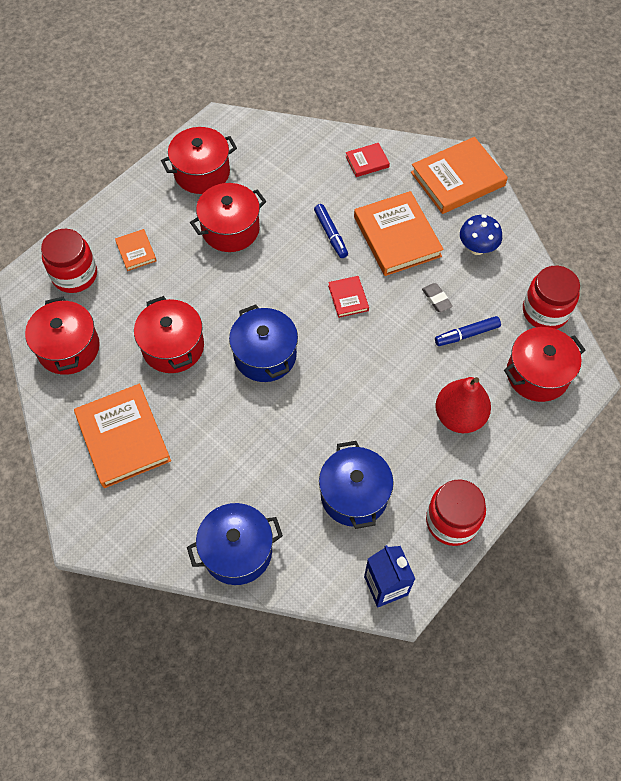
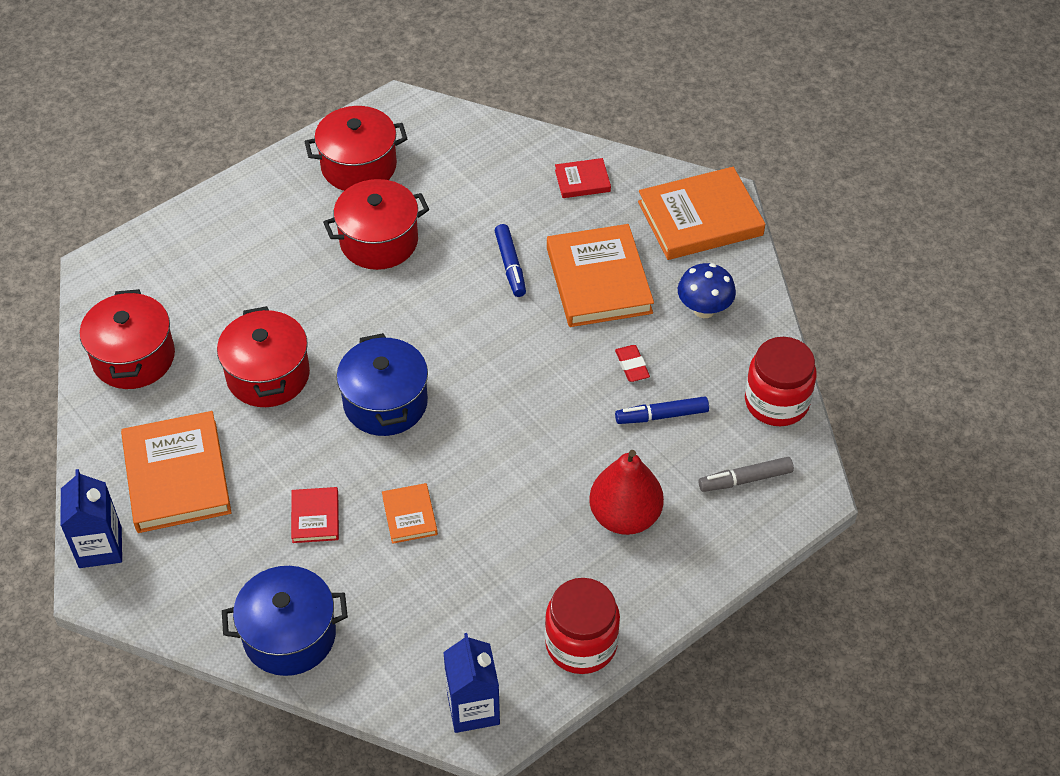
camera: 10 degrees right, 10 degrees down
(74, 275) = (163, 270): red jar -> none
(78, 504) = (100, 547): none -> blue carton
(136, 251) = (249, 252): orange book -> orange book (409, 515)
(348, 298) = (513, 348): red book -> red book (315, 517)
(354, 495) = (459, 591): blue pot -> none
(436, 299) = (632, 366): grey eraser -> red eraser
(537, 374) = (745, 479): red pot -> grey marker

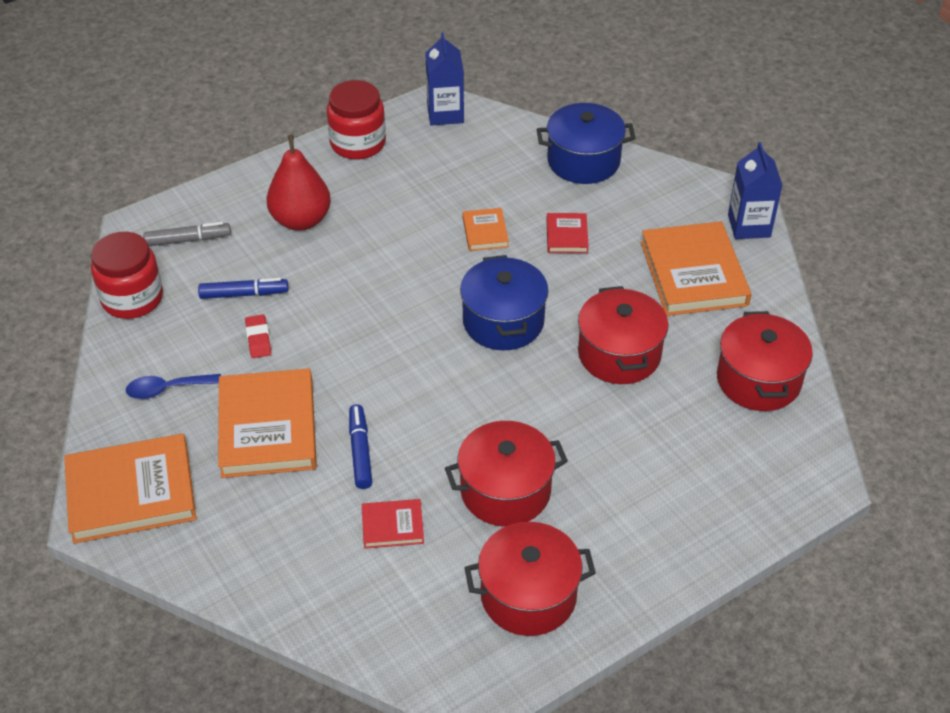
camera: 175 degrees left, 5 degrees down
(582, 181) = (254, 553): red book -> red book (392, 526)
(704, 309) = (167, 389): blue mushroom -> blue spoon

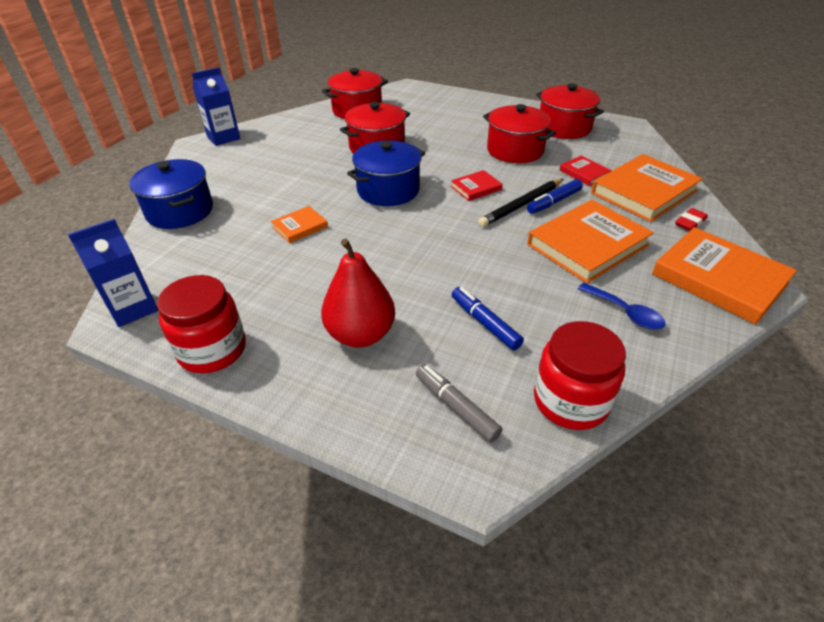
camera: 120 degrees left, 5 degrees down
(258, 339) = (521, 289): red eraser -> red eraser (690, 223)
(379, 418) = (521, 205): none -> black pencil
(567, 236) = (279, 193): red book -> red book (476, 188)
(693, 273) = (284, 143): orange book -> orange book (644, 192)

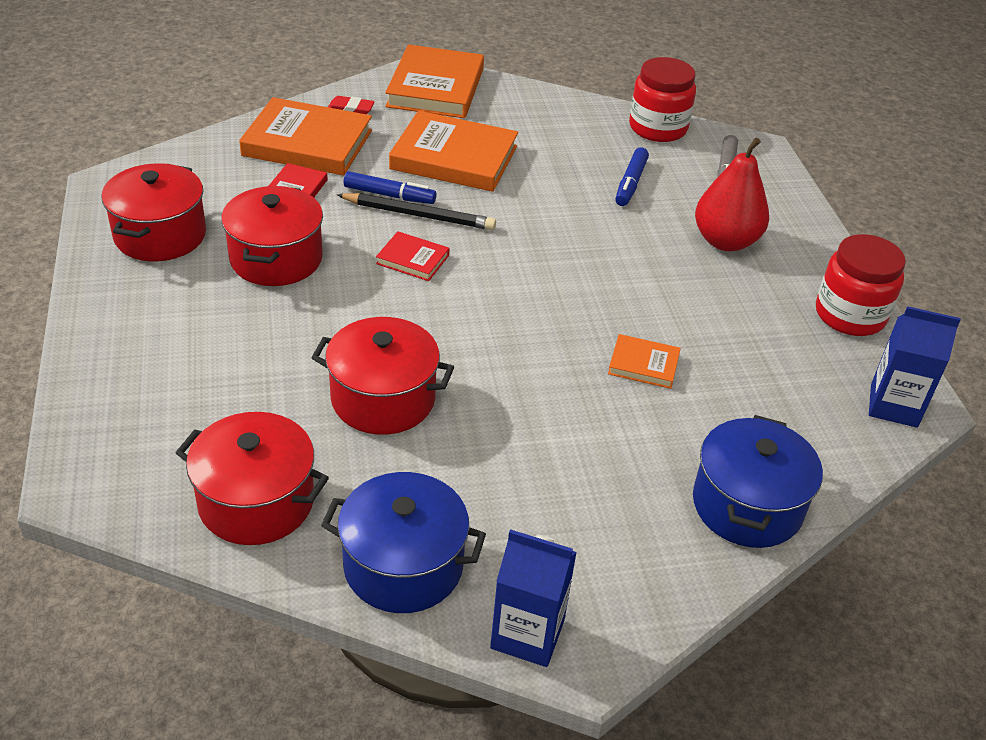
camera: 130 degrees left, 0 degrees up
(388, 190) = (490, 330): blue pot -> blue pot (403, 565)
(625, 312) = (534, 122): blue spoon -> none

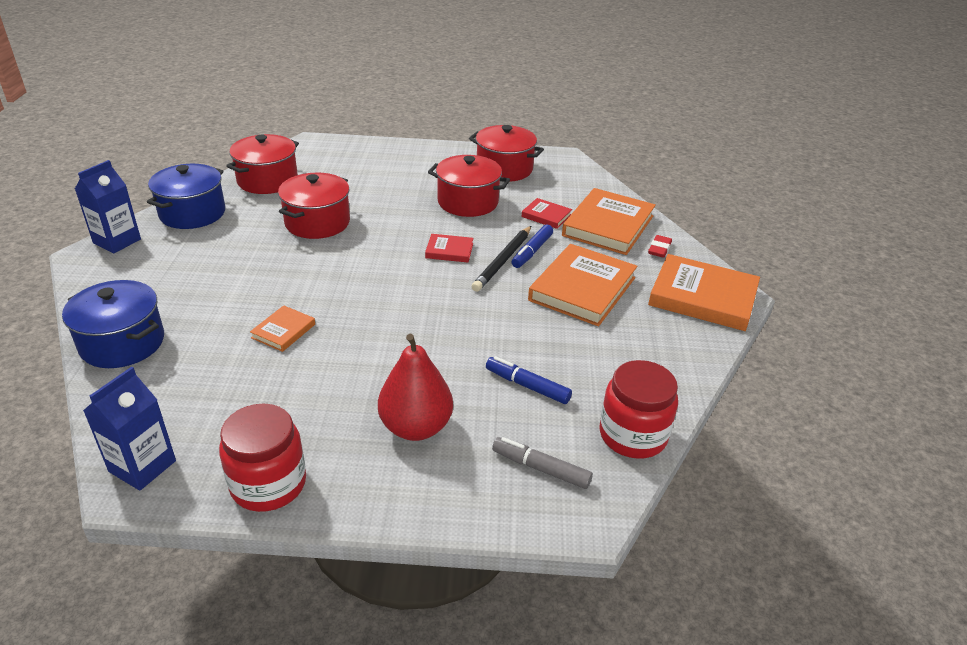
camera: 105 degrees right, 5 degrees down
(412, 259) = (449, 251): red book -> red book turned 60 degrees clockwise

